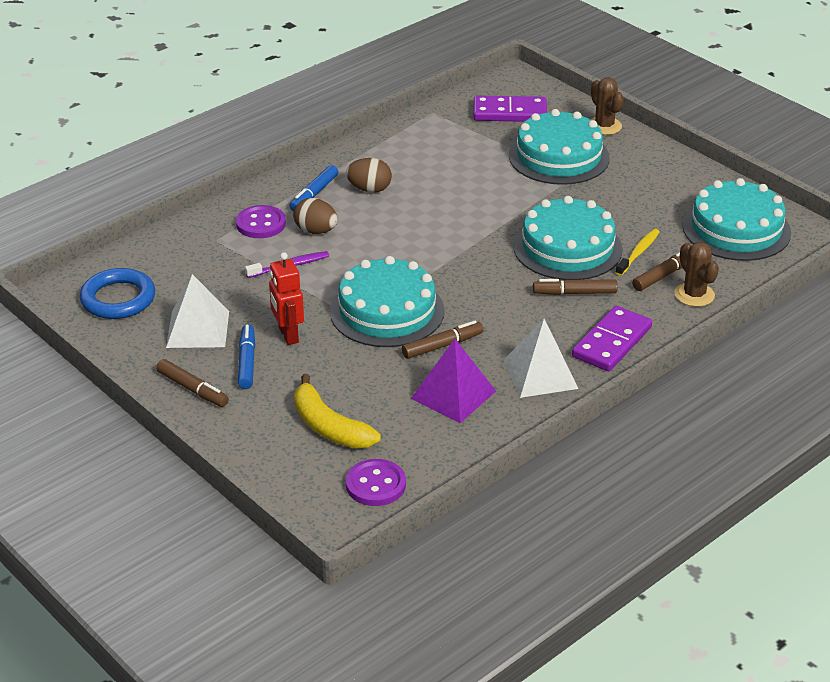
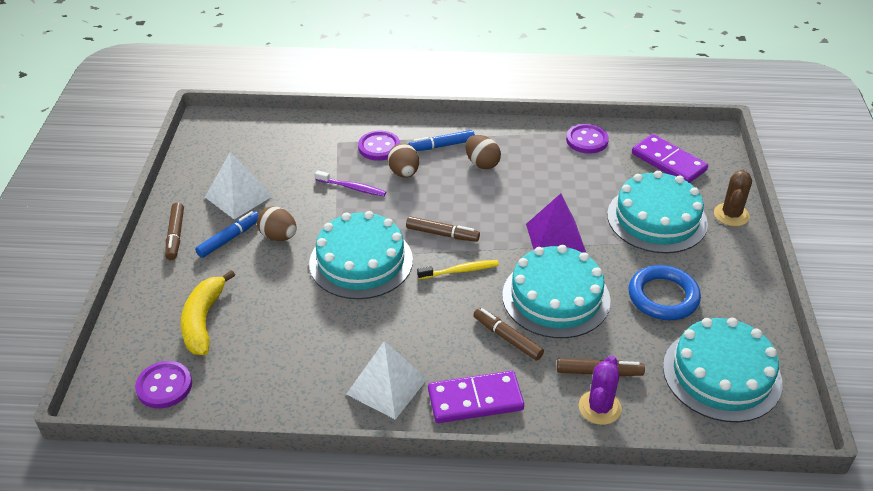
camera: 45 degrees right, 5 degrees up
(118, 299) = (229, 147): blue ring -> blue ring (663, 297)
(288, 335) = (278, 236): red robot -> brown egg
(426, 128) = (587, 140): none -> purple button
(442, 345) = (356, 313): brown marker -> brown marker (442, 234)
(453, 394) = (308, 357): purple pyramid -> purple pyramid (555, 238)
(638, 253) = (606, 339): yellow toothbrush -> yellow toothbrush (460, 271)
(694, 295) = (599, 407): brown cactus -> purple cactus

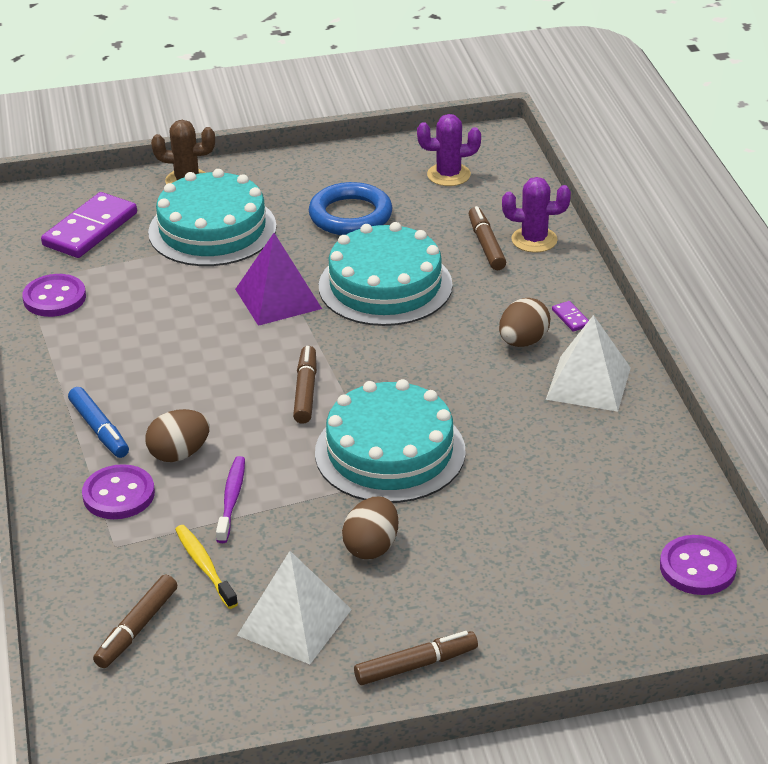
camera: 105 degrees left, 5 degrees down
(203, 320) = (571, 570): yellow banana -> none
(229, 238) = (397, 599): blue marker -> none
(460, 271) = (371, 363): yellow toothbrush -> yellow toothbrush (204, 566)
(475, 400) = (571, 318): purple domino -> purple domino, size x0.41
(482, 163) = (135, 383): brown egg -> brown egg (523, 341)
(507, 338) = (468, 310): brown marker -> brown marker (137, 628)
(721, 374) = (448, 175): turquoise cake -> purple cactus

